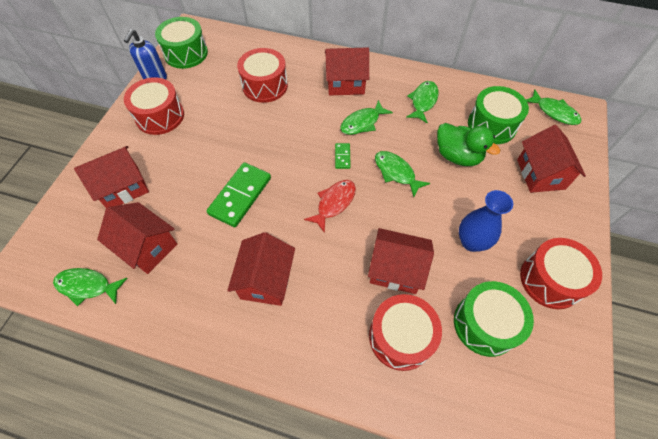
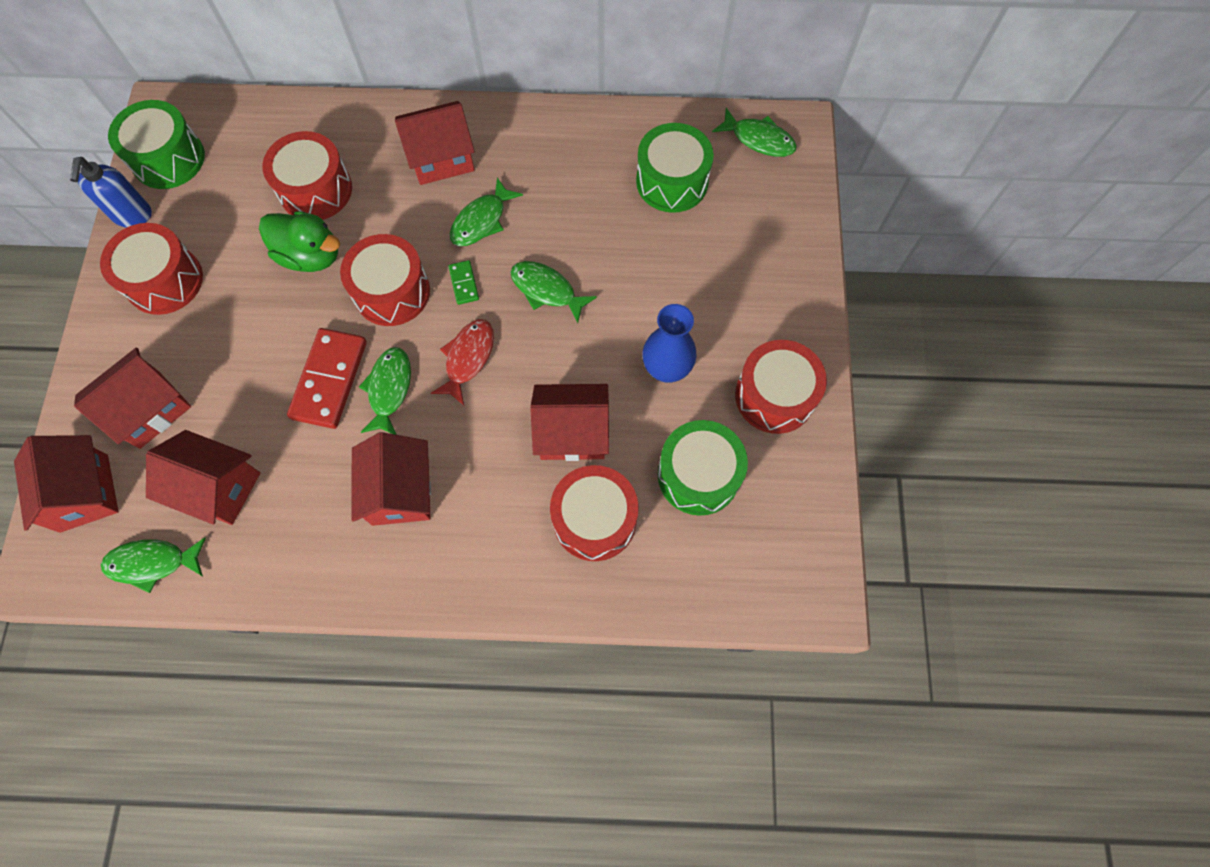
camera: 15 degrees left, 10 degrees up
(240, 196) = (330, 380): green domino -> red domino
(295, 152) = (392, 292): none -> red drum
(423, 101) = (565, 164): green fish -> green fish (389, 389)
(457, 156) = (629, 243): green duck -> green duck (311, 255)
(540, 174) = (748, 245): red house -> red house (84, 493)

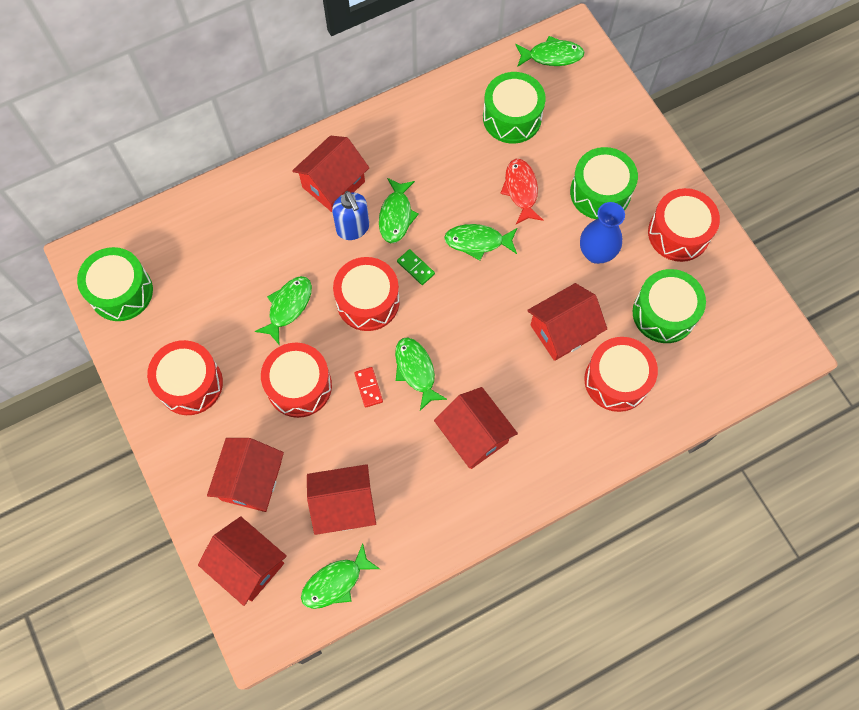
camera: 30 degrees left, 0 degrees up
(132, 215) = (126, 349): blue soap dispenser -> blue soap dispenser (353, 228)
(311, 255) = (288, 307): green duck -> green fish
(316, 190) = (255, 256): red drum -> red drum (299, 386)
(330, 380) = (368, 387): red domino -> red domino, size x0.47
(468, 358) = (456, 319): red fish -> red fish (521, 190)
(715, 306) = (600, 192): none -> green drum

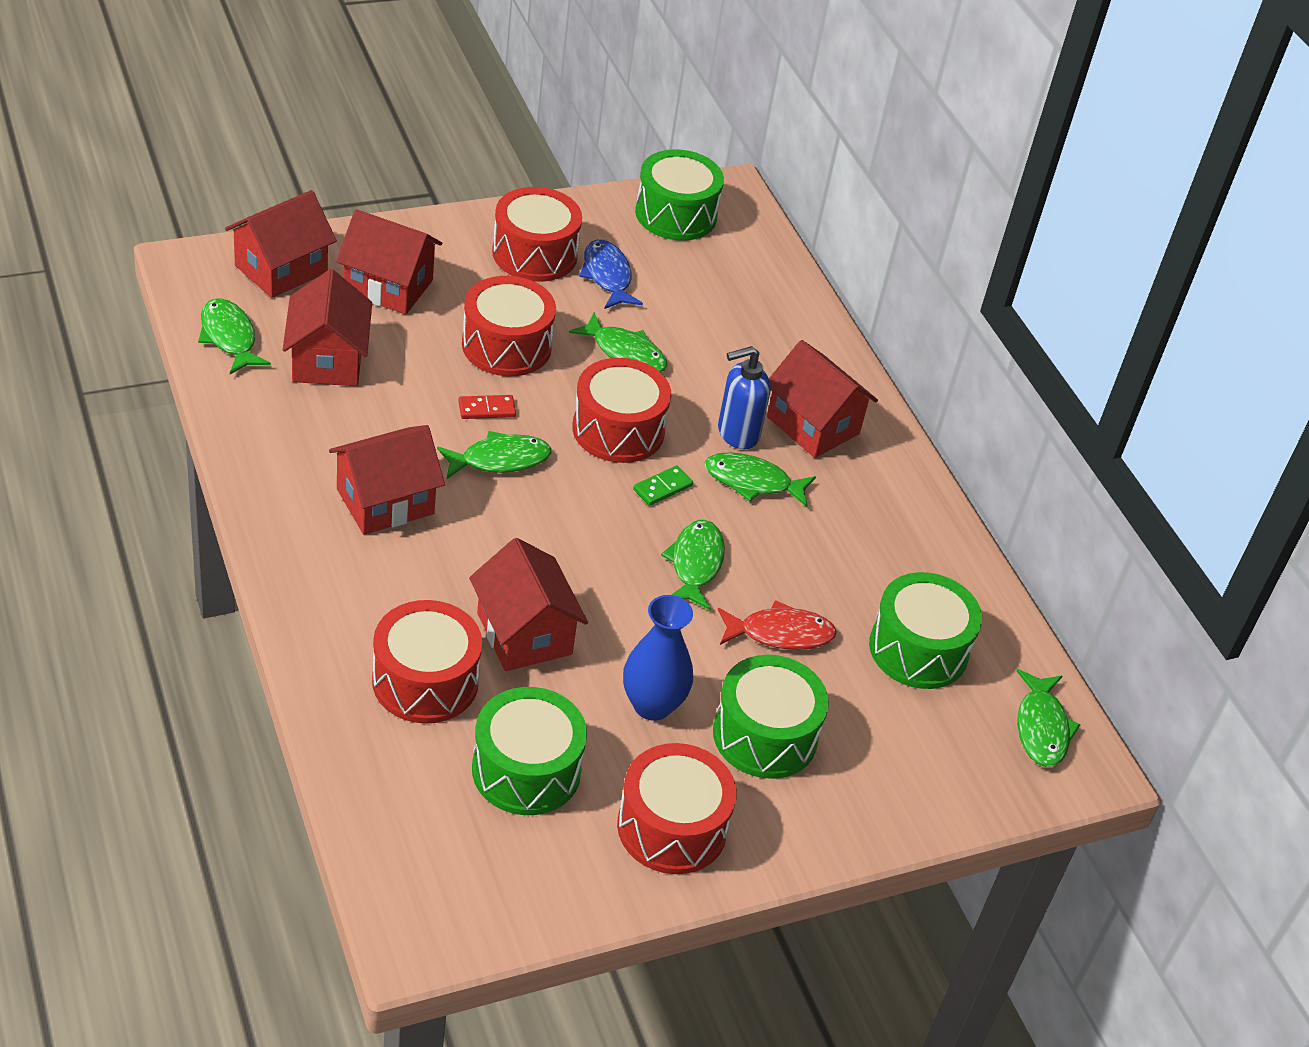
camera: 90 degrees right, 25 degrees down
(205, 330) = (607, 276): none -> blue fish

